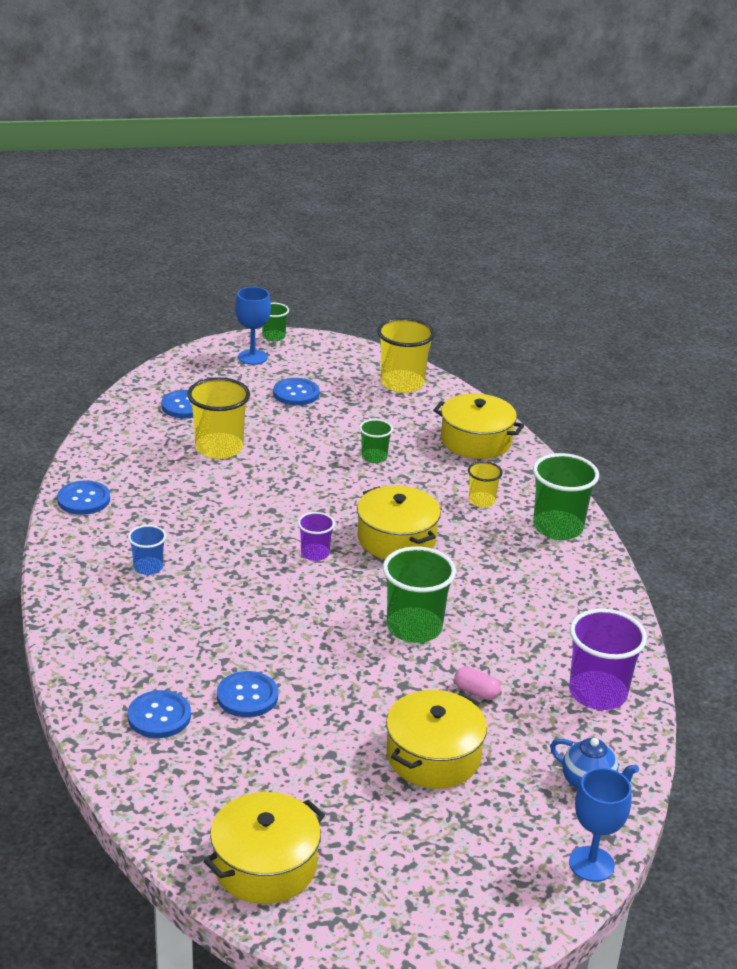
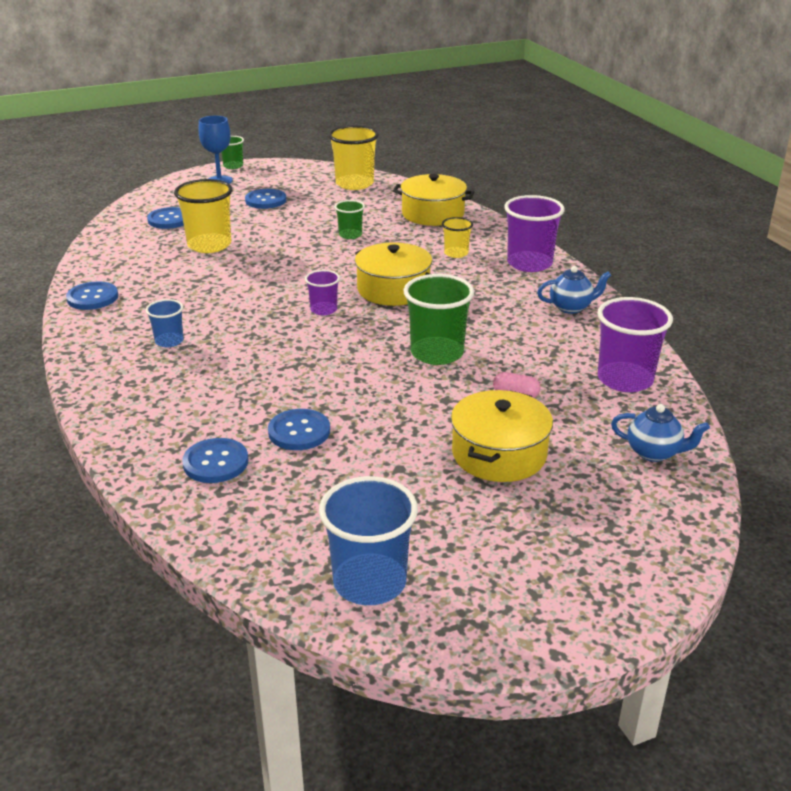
camera: 10 degrees left, 0 degrees up
(265, 865) = (369, 582): yellow pot -> blue cup
(558, 527) = (529, 263): green cup -> purple cup
(579, 593) = (571, 307): none -> blue teapot
(591, 864) = (692, 522): blue goblet -> none

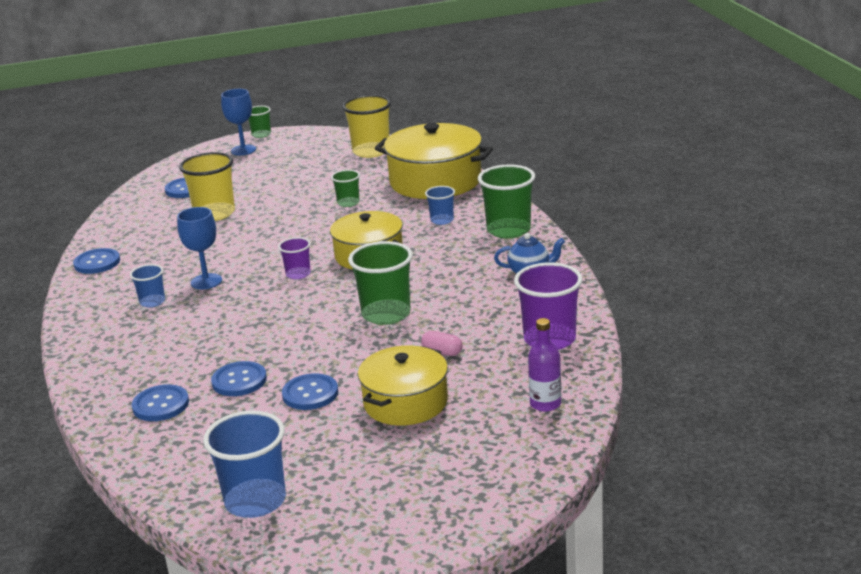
camera: 10 degrees right, 5 degrees down
(224, 318) = (206, 281): none -> blue goblet
(265, 200) = (280, 169): blue button -> blue button (310, 394)
(433, 214) = (435, 181): yellow pot -> yellow pot, size x1.50
(456, 253) = (442, 220): yellow cup -> blue cup
(529, 263) = (508, 230): purple cup -> green cup
(654, 453) = (545, 404): blue teapot -> purple bottle

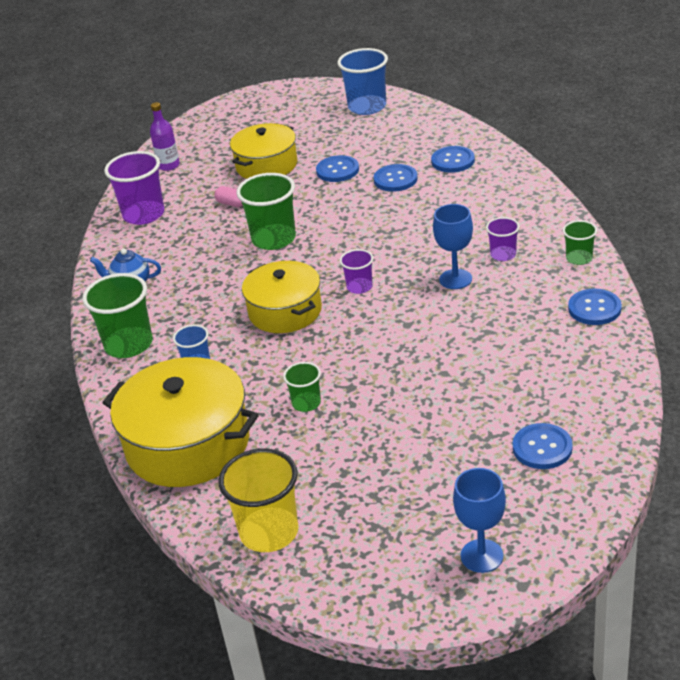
camera: 175 degrees left, 10 degrees up
(152, 302) = (503, 255): blue cup -> purple cup
(214, 213) = (481, 390): yellow cup -> none
(261, 134) = (461, 610): green cup -> green cup (579, 258)

